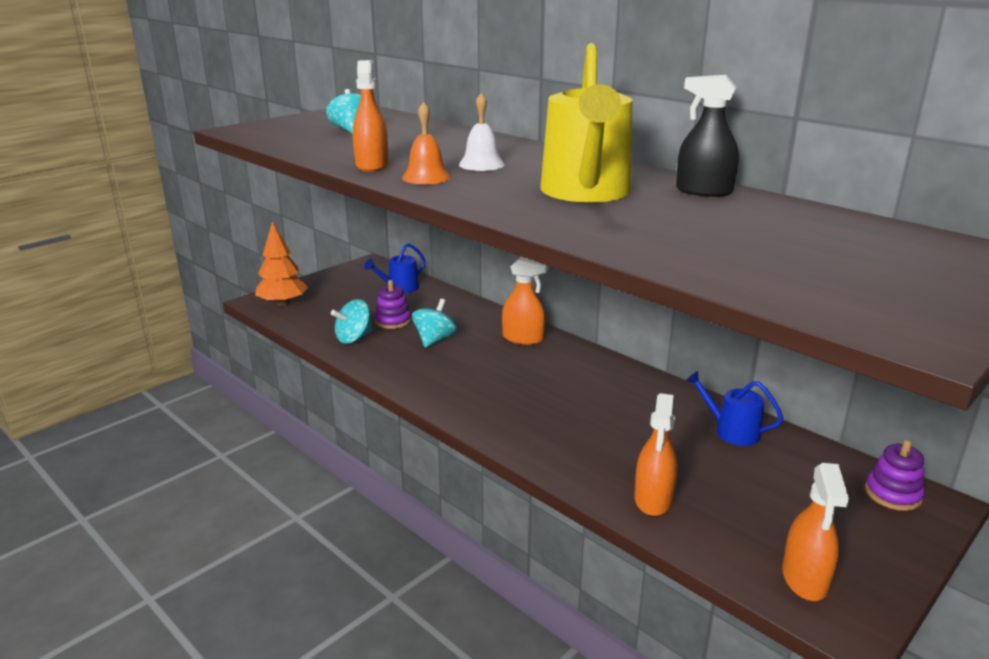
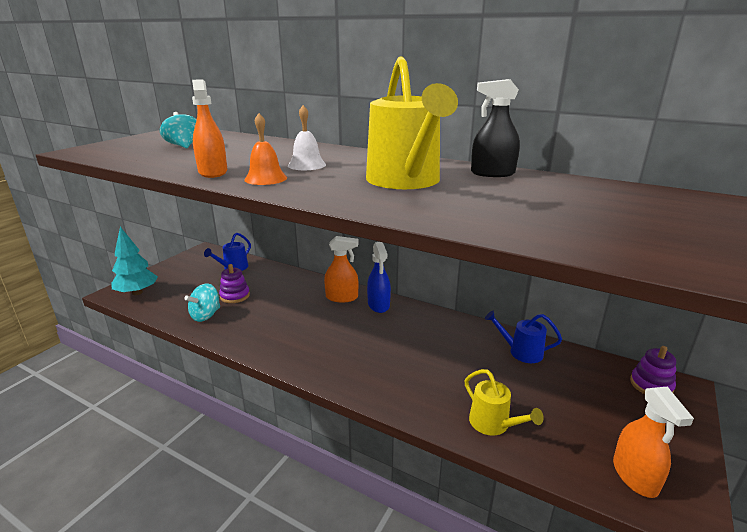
camera: 15 degrees left, 0 degrees up
(283, 304) = (137, 292): orange tree -> turquoise tree
(434, 340) = (273, 308): turquoise spinning top -> none
(567, 353) = (378, 305): none -> blue spray bottle
(653, 499) = (493, 424): orange spray bottle -> yellow watering can

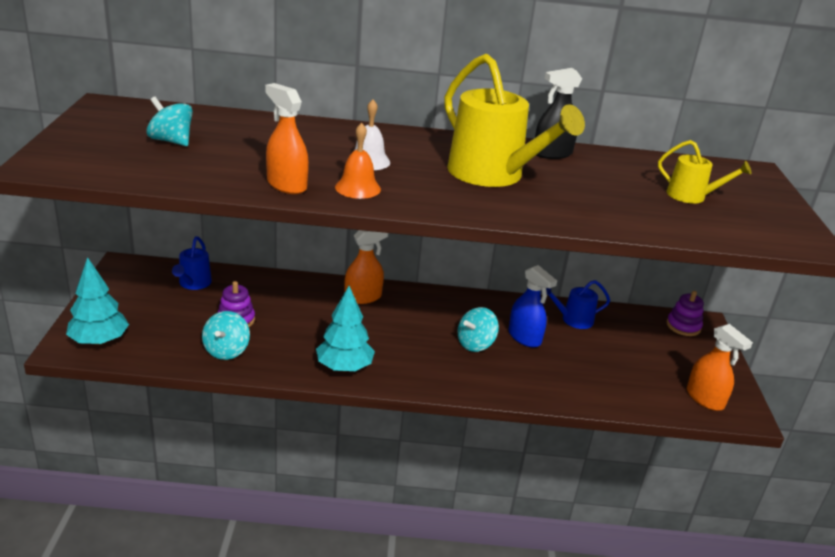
camera: 30 degrees left, 5 degrees up
(276, 347) = (344, 367): none -> turquoise tree
(378, 305) = (409, 298): blue spray bottle -> blue spray bottle (524, 337)
(405, 353) = (475, 344): none -> turquoise spinning top
(493, 424) = (591, 388): yellow watering can -> yellow watering can (691, 196)

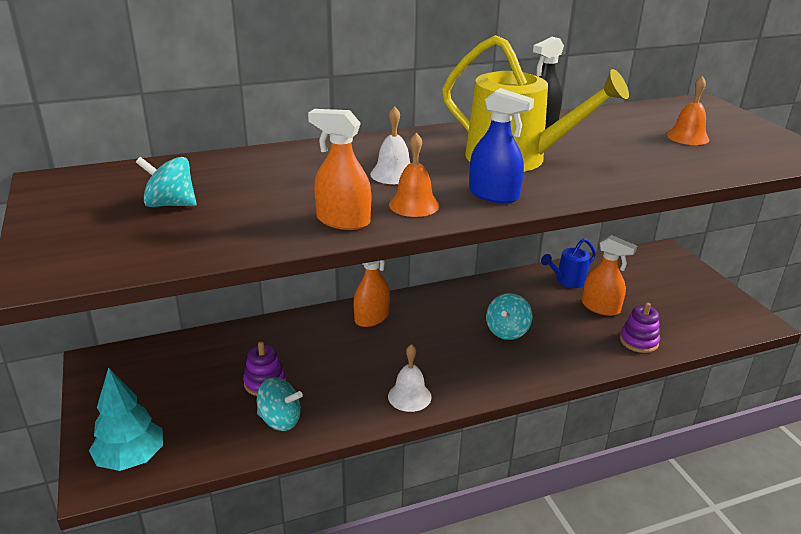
camera: 20 degrees left, 0 degrees up
(193, 283) = (190, 357): blue watering can -> none
(226, 350) = (280, 420): turquoise spinning top -> turquoise spinning top turned 60 degrees counterclockwise
(344, 367) = (409, 396): turquoise tree -> white bell
(524, 337) = (542, 311): blue spray bottle -> blue spray bottle (494, 195)
(683, 326) = (654, 259): purple stacking toy -> purple stacking toy (639, 341)
(691, 196) = (687, 137): yellow watering can -> orange bell
(705, 399) = (721, 319): orange spray bottle -> orange spray bottle (601, 307)

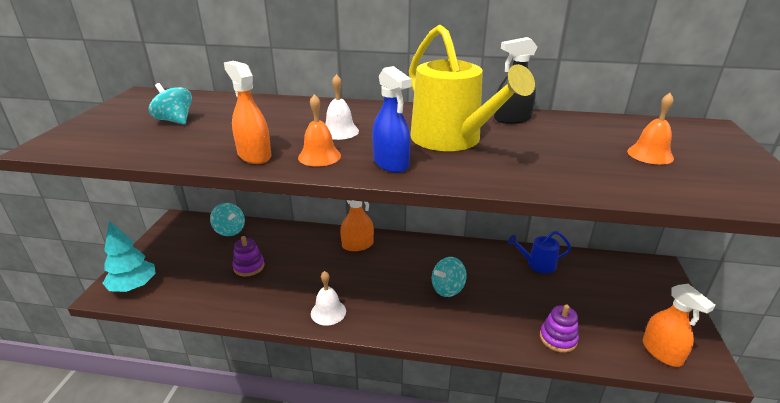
camera: 30 degrees right, 0 degrees up
(280, 420) = (232, 295): turquoise spinning top -> turquoise spinning top (230, 230)
(601, 307) = (548, 296): orange spray bottle -> orange spray bottle (662, 352)

